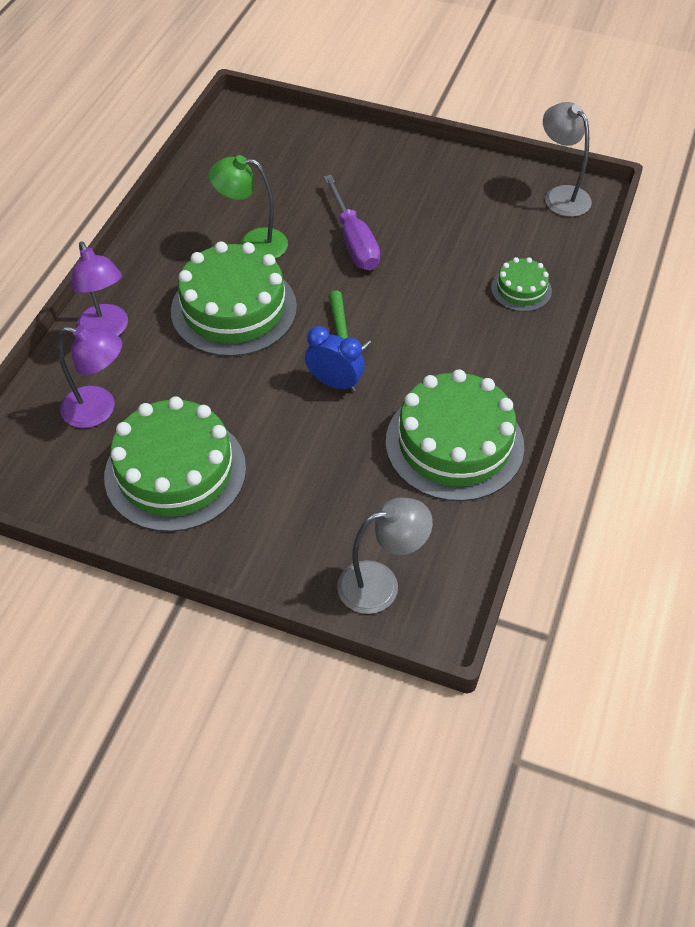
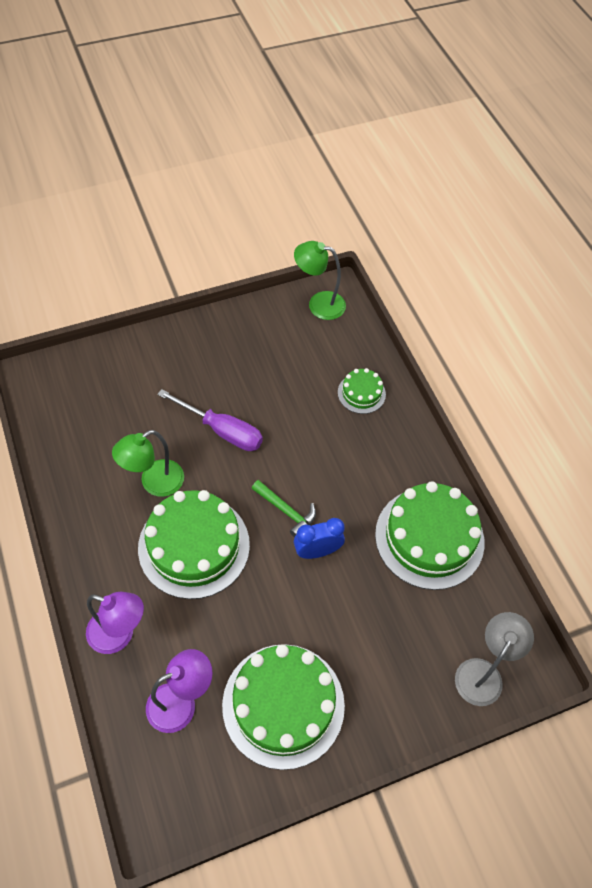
camera: 45 degrees left, 5 degrees up
(561, 195) = (319, 304): grey lamp -> green lamp

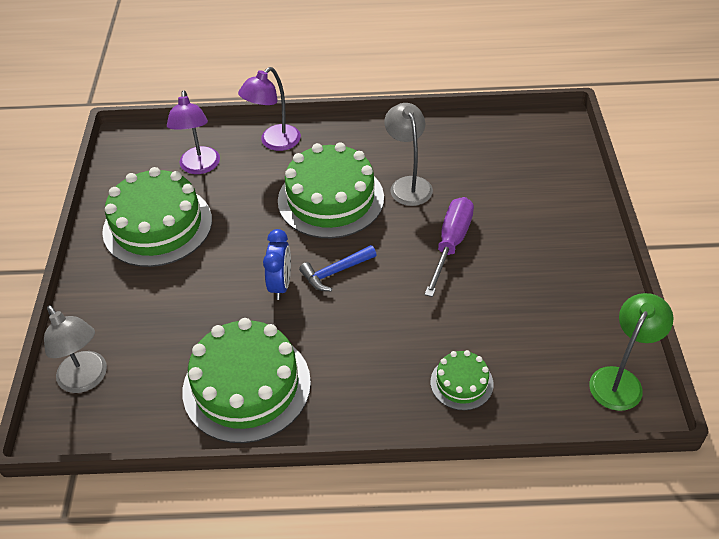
camera: 115 degrees right, 10 degrees down
(154, 483) = (408, 184): green lamp -> grey lamp
(222, 430) = (451, 244): purple screwdriver -> purple screwdriver turned 150 degrees clockwise
(286, 511) = (335, 272): green hammer -> blue hammer

